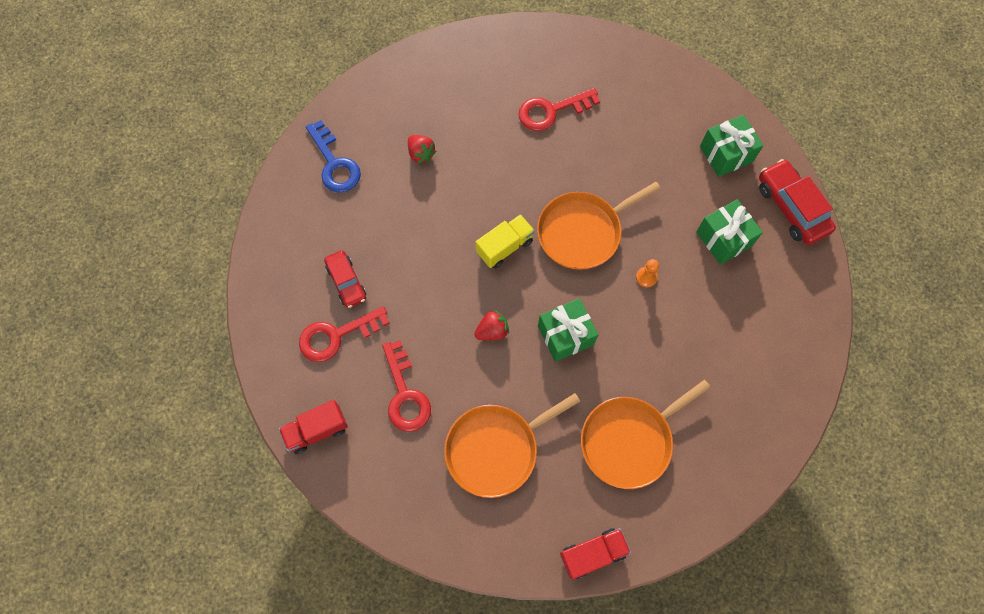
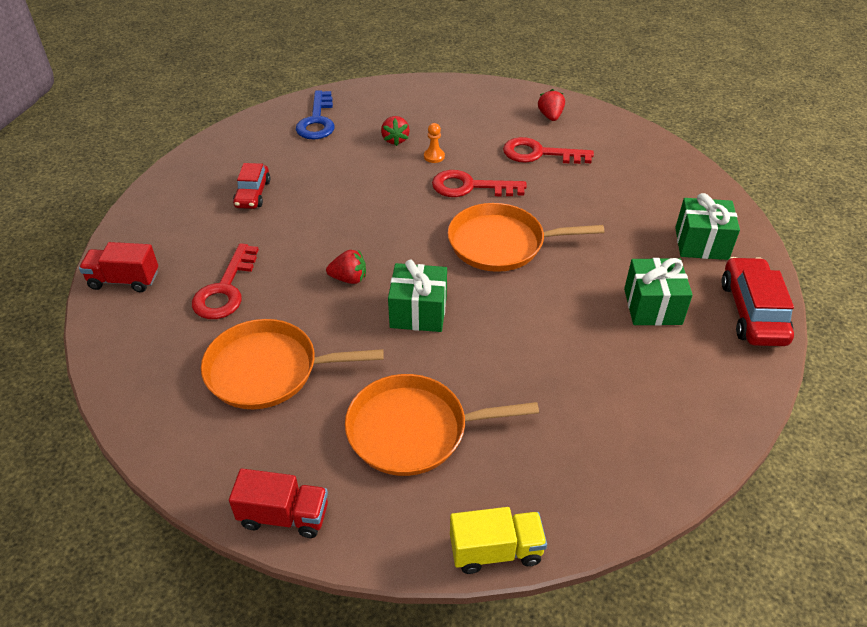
camera: 30 degrees right, 25 degrees down
(336, 335) = (208, 224): red key -> red key (470, 187)
(504, 247) = (415, 225): yellow truck -> yellow truck (496, 550)
(533, 57) = (550, 116): none -> red strawberry
(646, 277) = (541, 302): orange pawn -> orange pawn (434, 156)

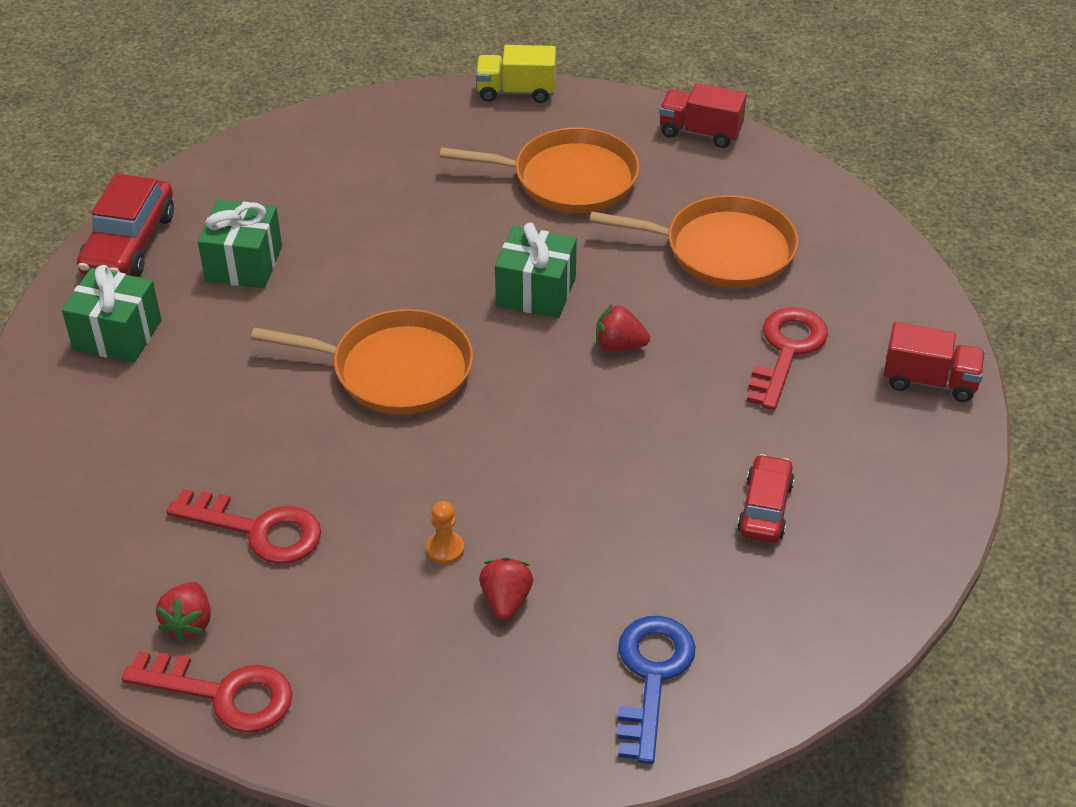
camera: 170 degrees left, 0 degrees up
(470, 187) = (404, 475): red key -> red key (223, 694)

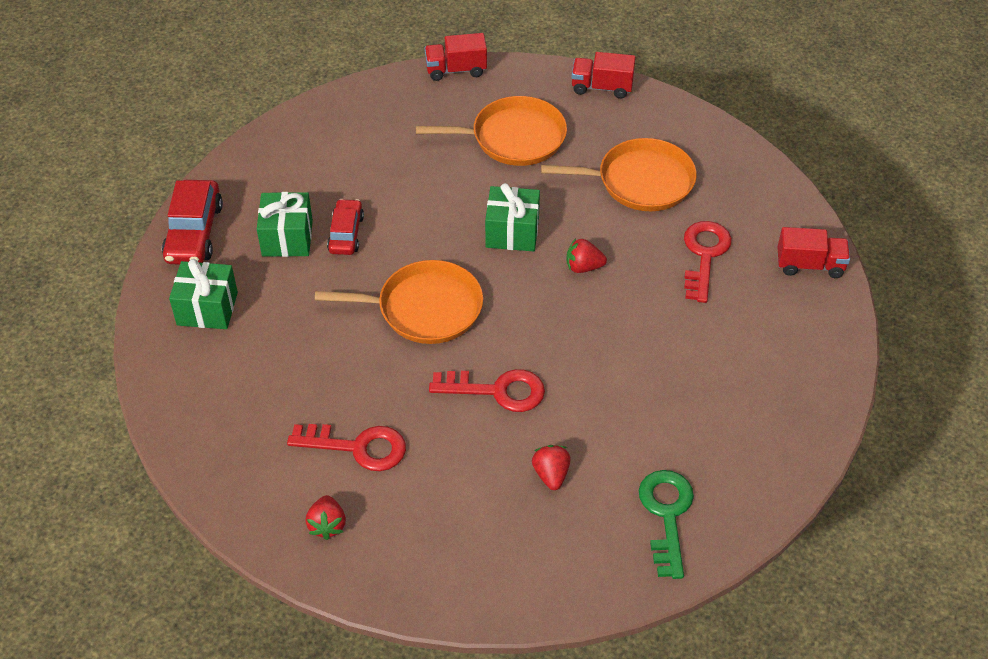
camera: 10 degrees left, 5 degrees up
(223, 694) = (367, 574): red key -> red key (497, 391)
(445, 549) = (497, 442): orange pawn -> none
(516, 92) = (456, 70): yellow truck -> red truck
(652, 677) = (667, 515): blue key -> green key
(765, 508) = (716, 378): red car -> red car (346, 233)

